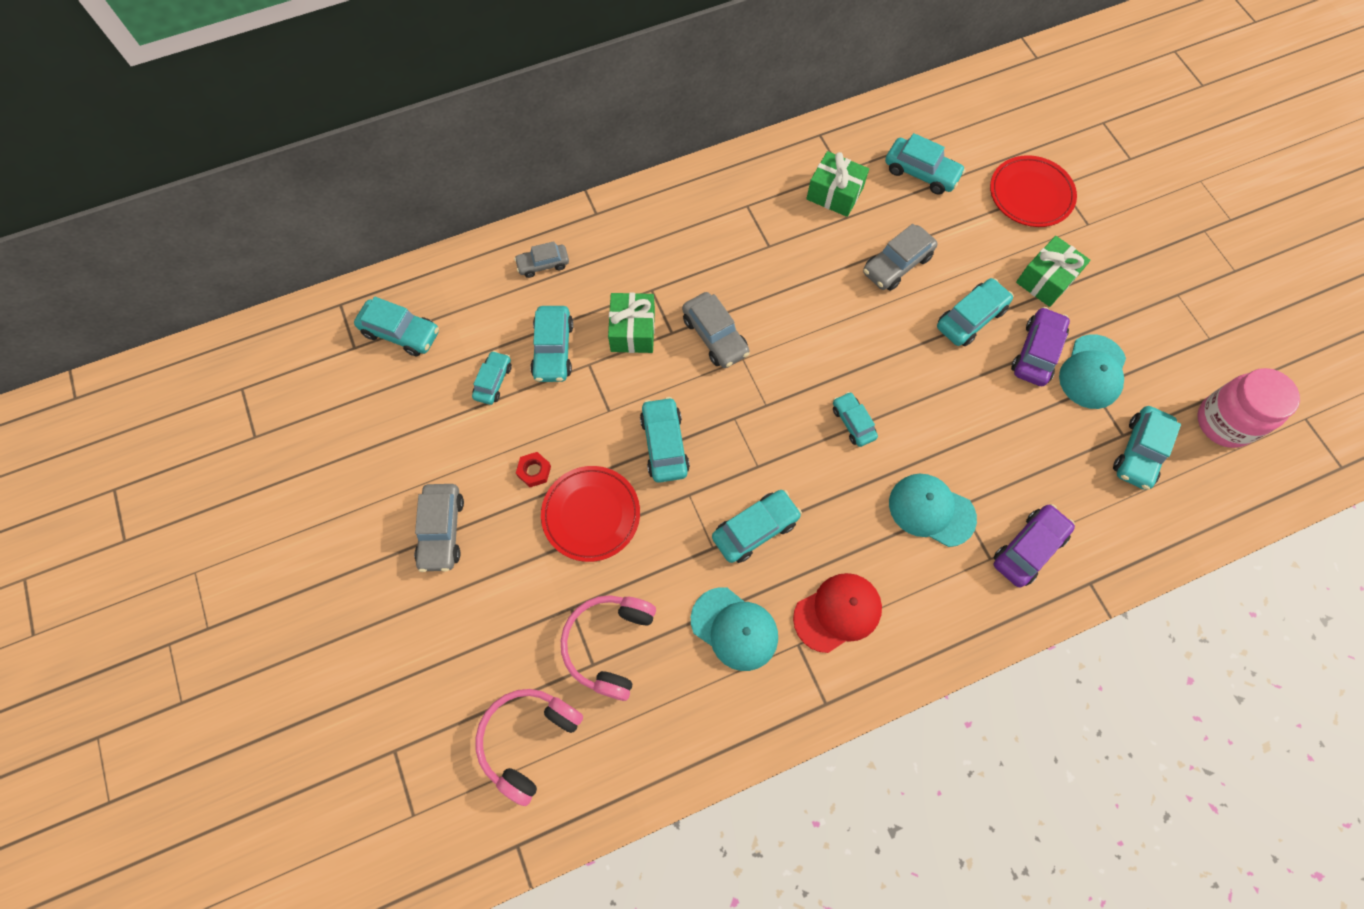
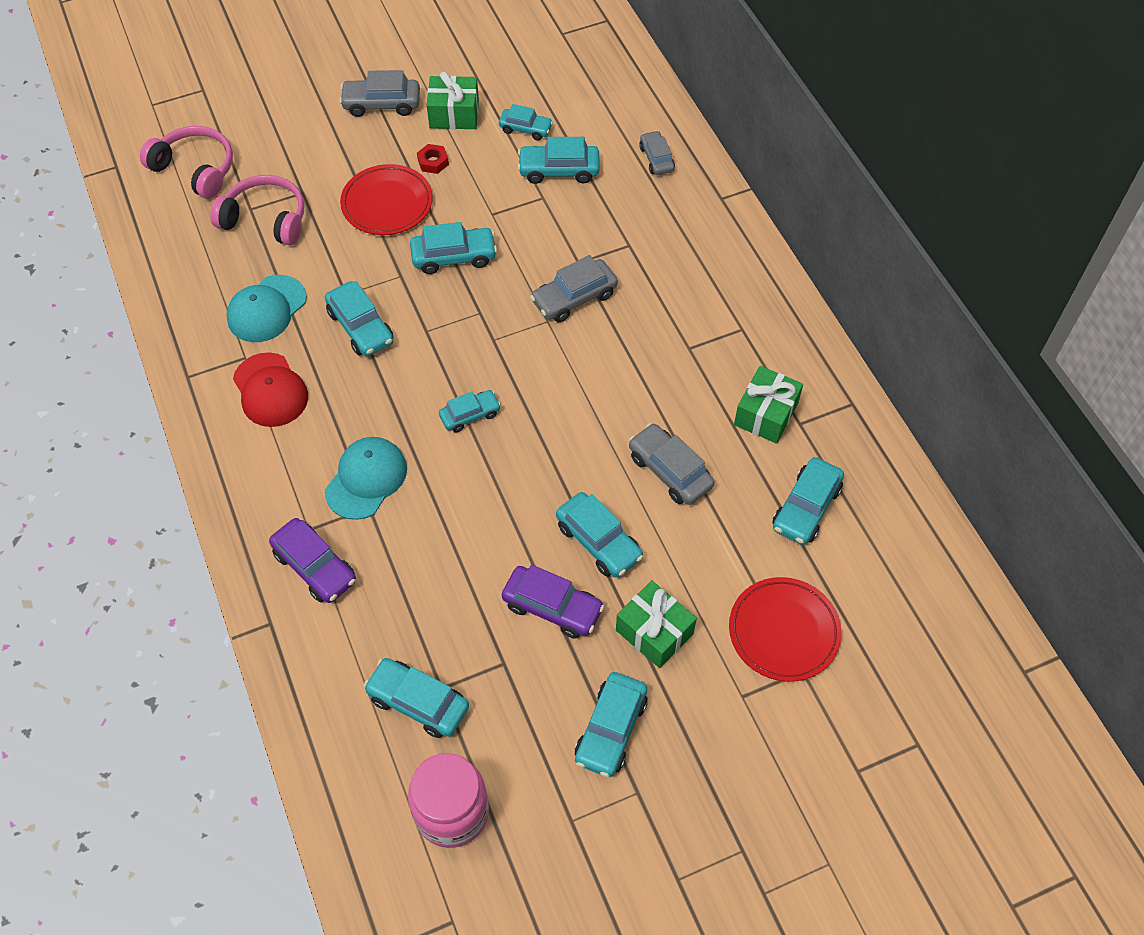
camera: 90 degrees right, 10 degrees down
(401, 333) = (577, 62): turquoise car -> turquoise car (611, 729)
(632, 331) = (580, 230): green gift -> green gift (454, 114)
(1092, 372) = (525, 666): turquoise cap -> none

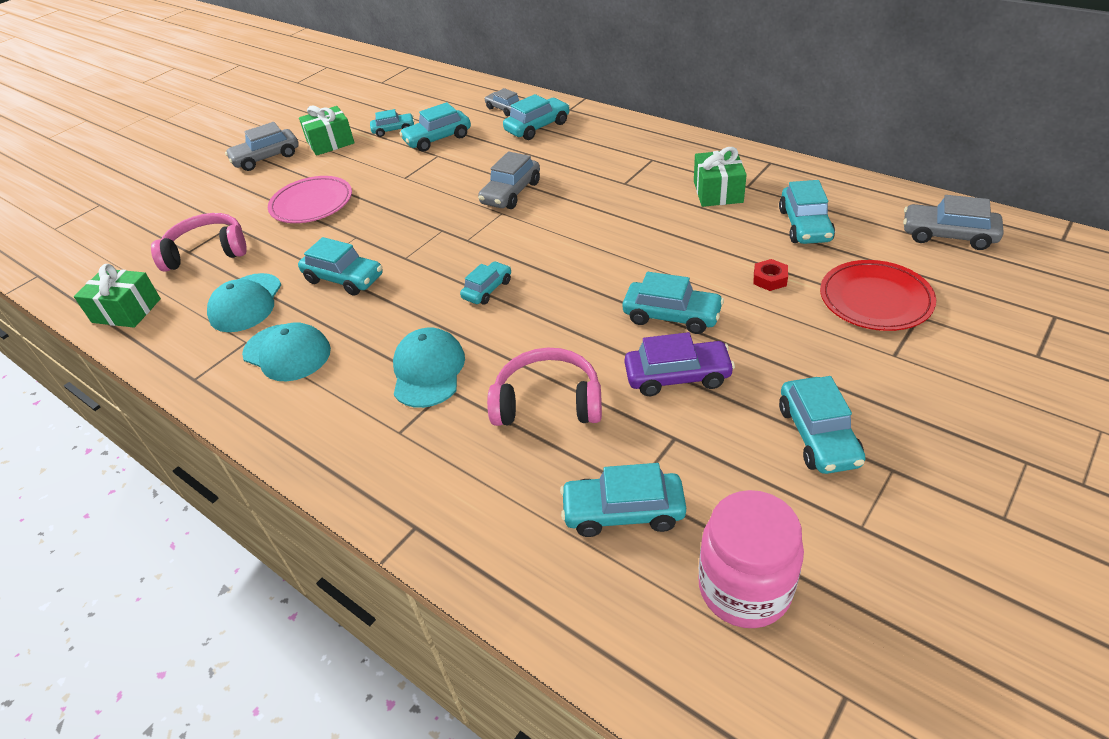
camera: 25 degrees left, 15 degrees down
(196, 169) = (120, 248): pink headphones -> pink headphones (548, 401)
(270, 390) = (287, 352): red cap -> turquoise cap
(315, 567) = (428, 457): purple car -> none
(387, 203) = (312, 204): red plate -> pink plate
(433, 162) = (333, 170): red nut -> red nut (770, 279)
(454, 256) = (393, 209): turquoise car -> turquoise car (537, 127)
(654, 632) = (778, 350): green gift -> green gift (126, 310)
(670, 471) = (682, 250): grey car -> grey car (948, 235)

